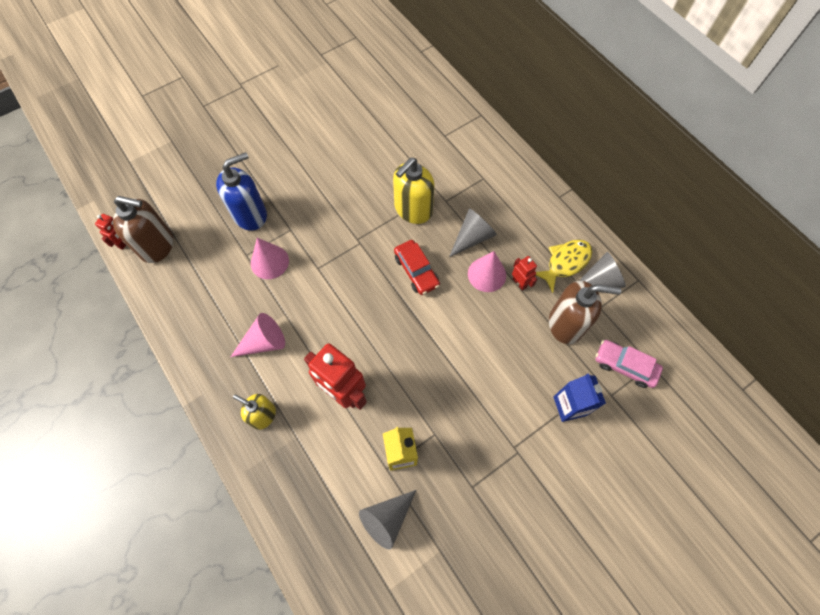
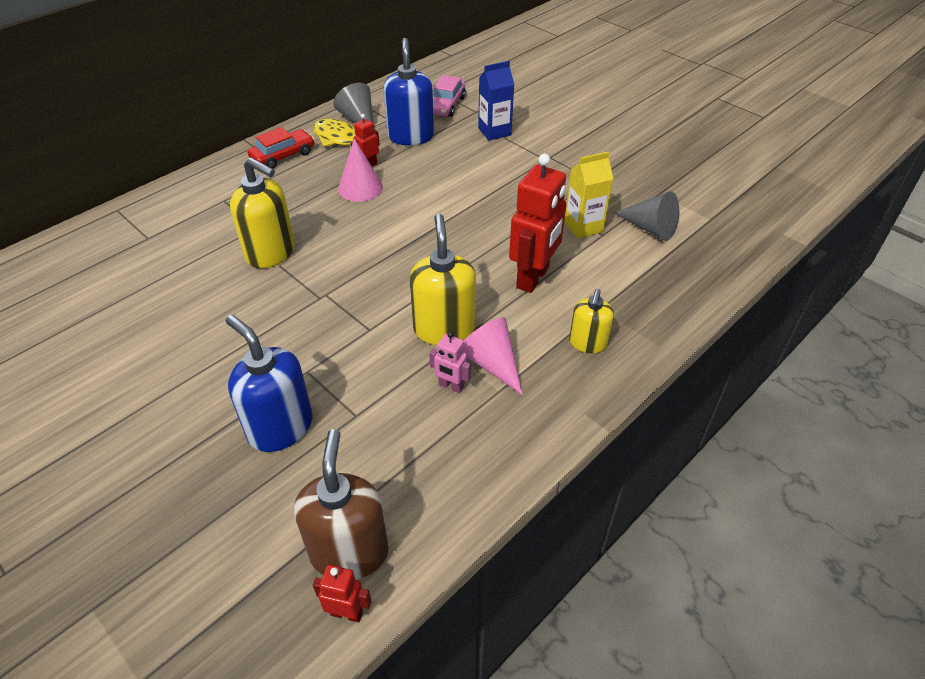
camera: 100 degrees left, 20 degrees down
(252, 312) = (451, 386): none -> pink robot
(269, 262) = (365, 384): pink cone -> none
(305, 316) = (444, 328): none -> yellow soap dispenser
(416, 271) = (362, 240): red car -> red car (283, 156)
(472, 237) = (311, 202): grey cone -> none
(566, 324) = (410, 136): brown soap dispenser -> blue soap dispenser

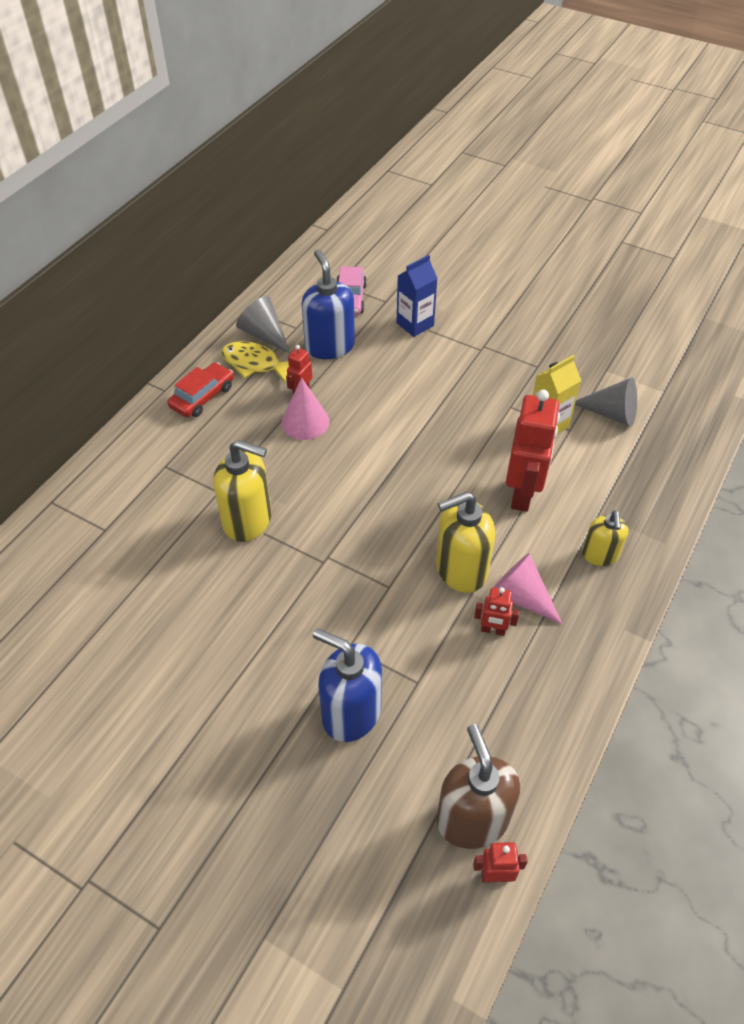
camera: 15 degrees left, 5 degrees up
(444, 328) = (460, 569): yellow soap dispenser -> yellow soap dispenser turned 90 degrees counterclockwise
(451, 386) = (493, 630): pink robot -> red robot

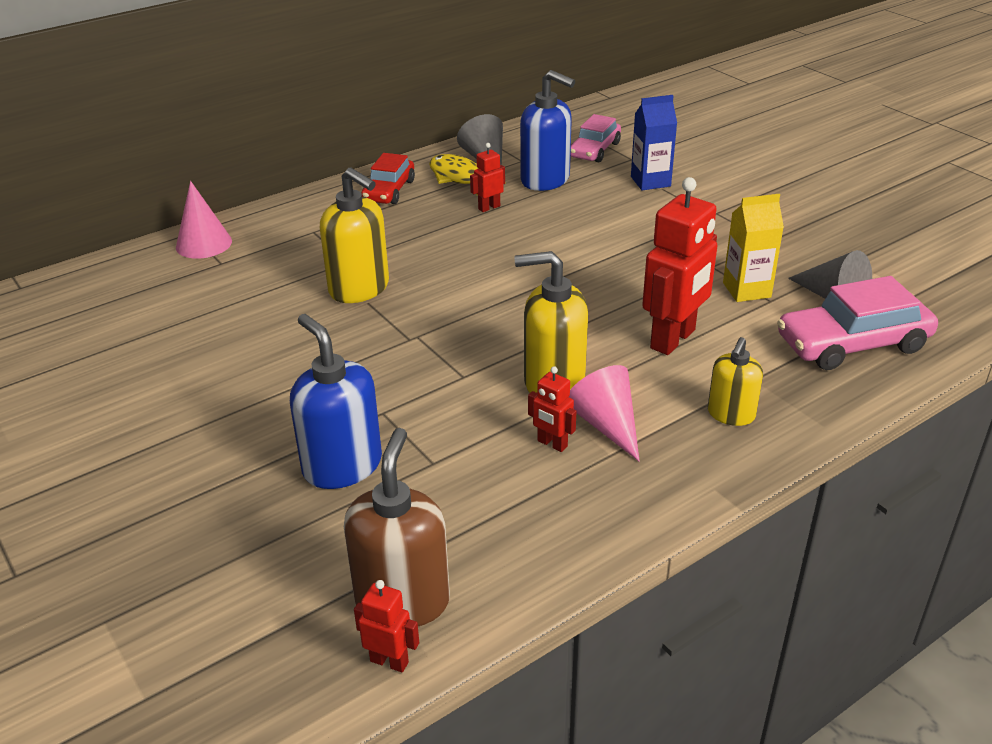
camera: 25 degrees right, 15 degrees down
(202, 397) = (389, 191): red car -> red car turned 135 degrees clockwise
(305, 422) = (476, 230): pink cone -> pink cone (204, 244)
(329, 346) = (545, 180): blue soap dispenser -> blue soap dispenser turned 120 degrees clockwise
(646, 456) = (852, 344): none -> pink car

